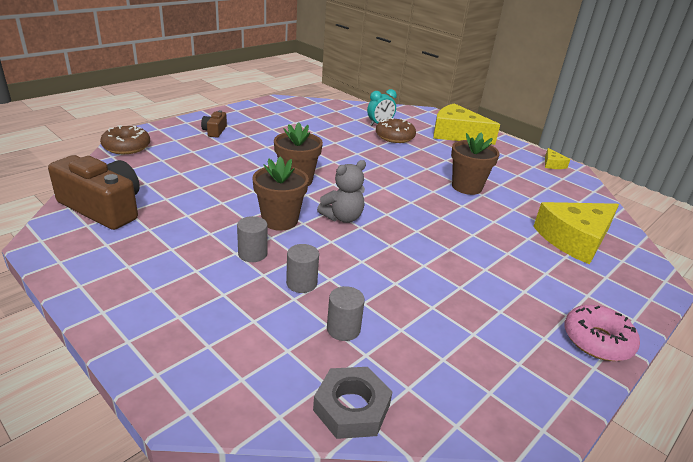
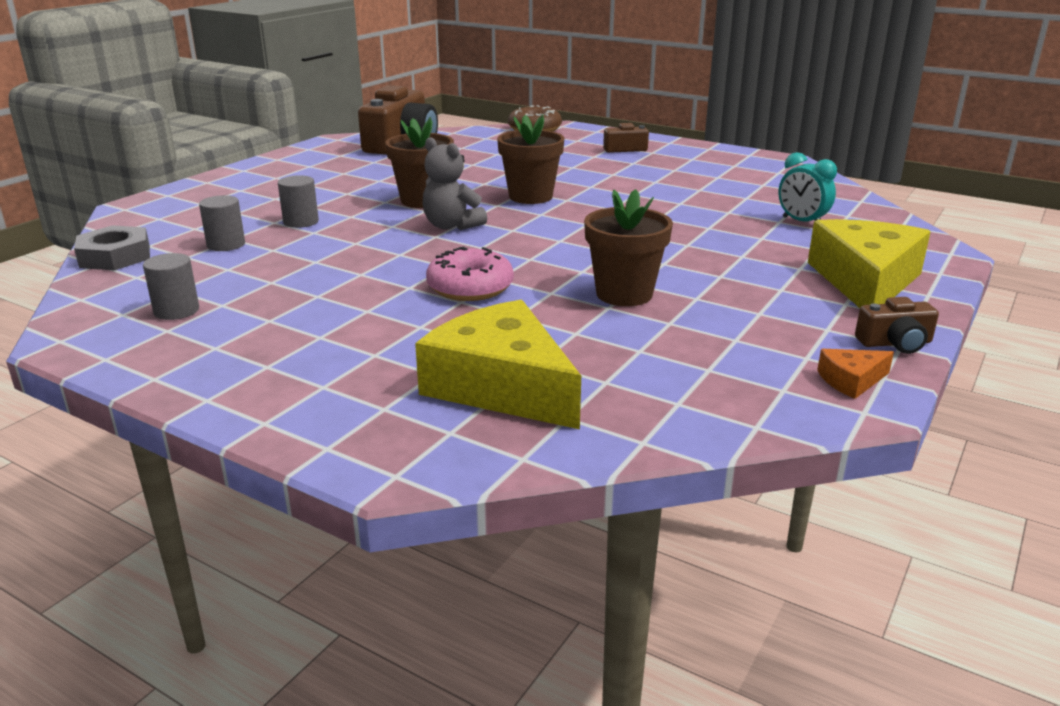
camera: 80 degrees right, 5 degrees down
(252, 254) = (348, 198): grey cylinder -> grey cylinder (176, 310)
(394, 137) = (763, 235): brown donut -> none
(519, 147) = (895, 343): none -> brown camera
(552, 164) = (851, 380): yellow cheese -> orange cheese
(597, 340) = (209, 384): pink donut -> pink donut (470, 288)

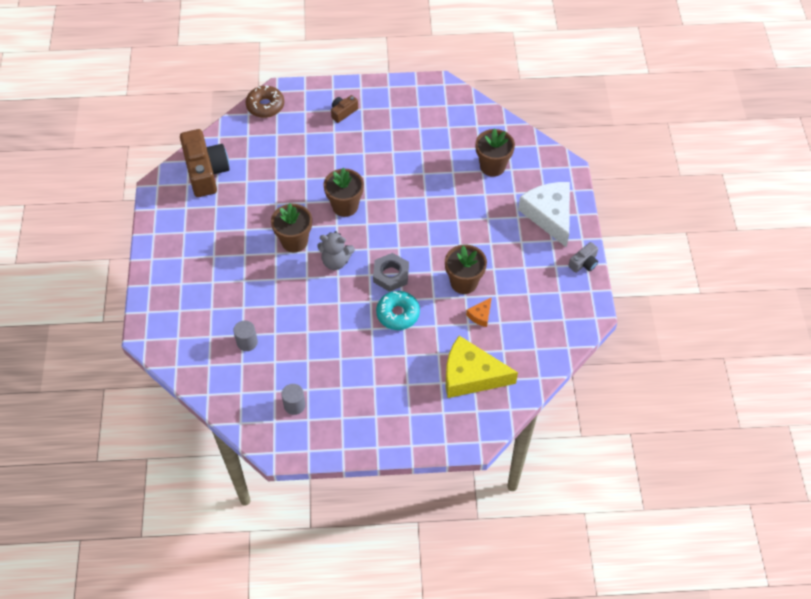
camera: 35 degrees left, 30 degrees up
(115, 256) = (207, 383): grey nut -> grey nut (391, 275)
(301, 222) = (257, 299): grey cylinder -> none
(470, 288) = (398, 314): pink donut -> turquoise donut
(802, 222) = (492, 166): turquoise clock -> brown flower pot
(851, 380) = (582, 300): orange cheese -> orange cheese (480, 315)
(865, 281) = (549, 215): yellow cheese -> white cheese
(895, 343) = (584, 263): brown camera -> grey camera

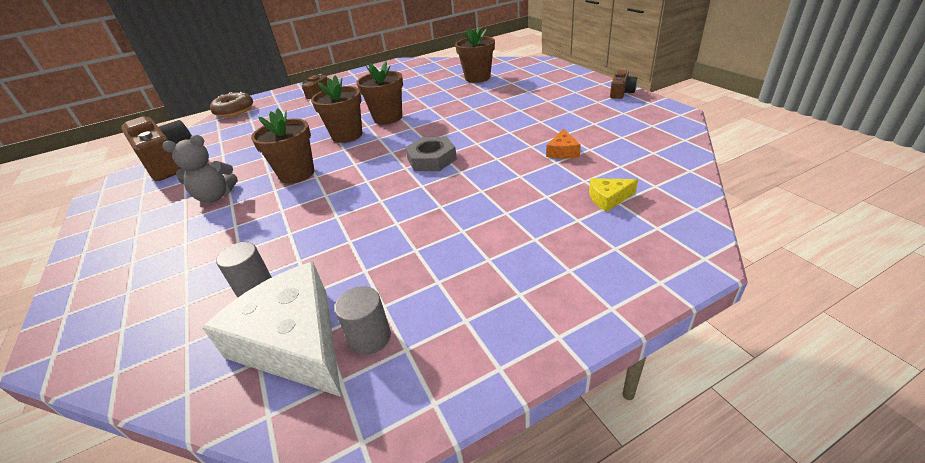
camera: 20 degrees left, 20 degrees down
(336, 261) = (357, 171): grey teddy bear -> grey teddy bear (215, 196)
(398, 314) = (464, 183): turquoise donut -> none
(464, 282) = (519, 138): brown flower pot -> brown flower pot (388, 118)
(471, 375) = (608, 198): yellow cheese -> yellow cheese, size x0.43
(549, 215) = (556, 82): white cheese -> white cheese (294, 342)
(584, 263) = (621, 92): grey camera -> brown camera

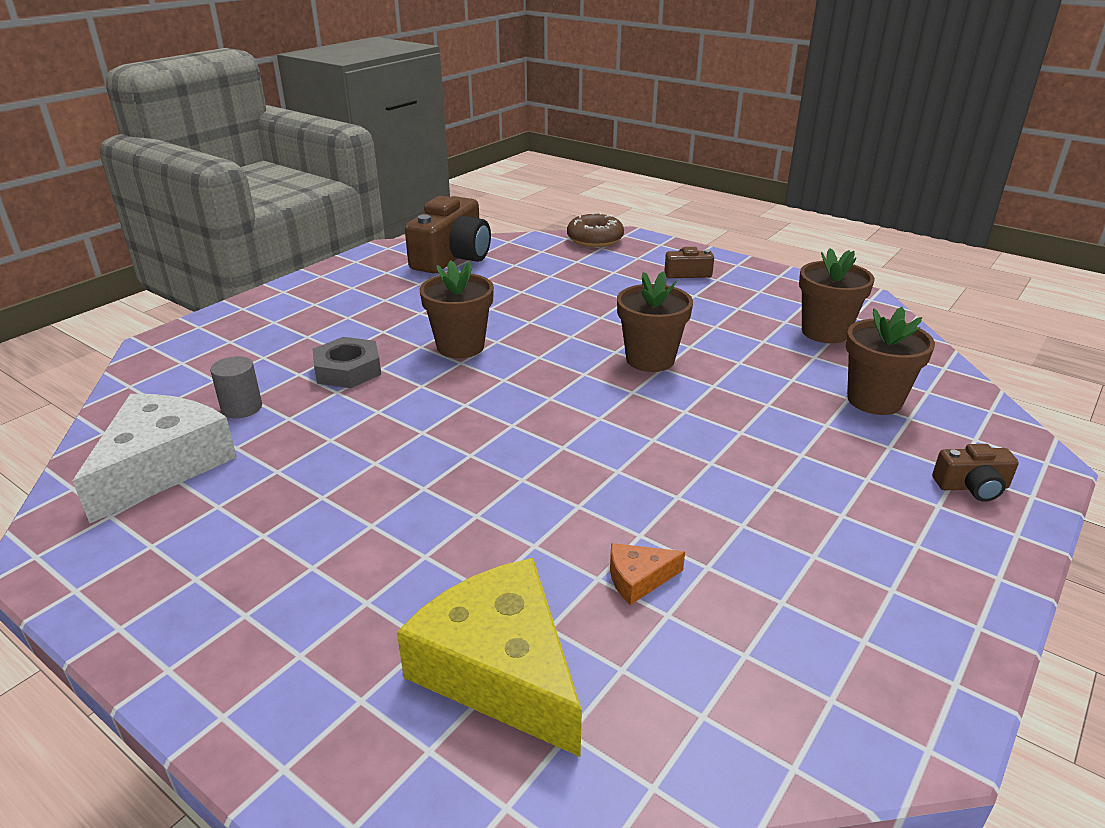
camera: 60 degrees right, 5 degrees down
(215, 196) = (394, 315): grey teddy bear -> none
(347, 135) = (576, 345): brown flower pot -> brown flower pot (825, 332)
(370, 337) = (167, 513): grey cylinder -> none
(431, 159) = (544, 441): grey nut -> grey nut (348, 370)
(608, 198) = (500, 669): yellow cheese -> yellow cheese, size x2.31
(621, 92) = (973, 621): brown camera -> brown camera (972, 487)

